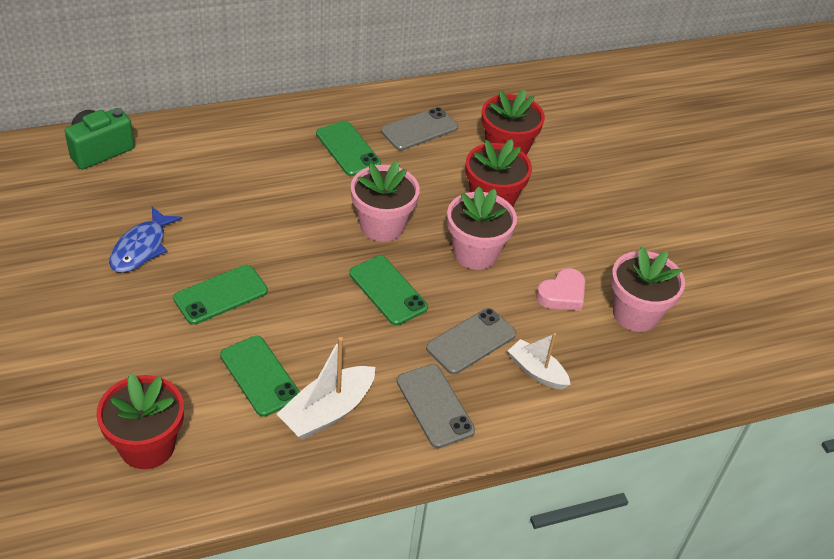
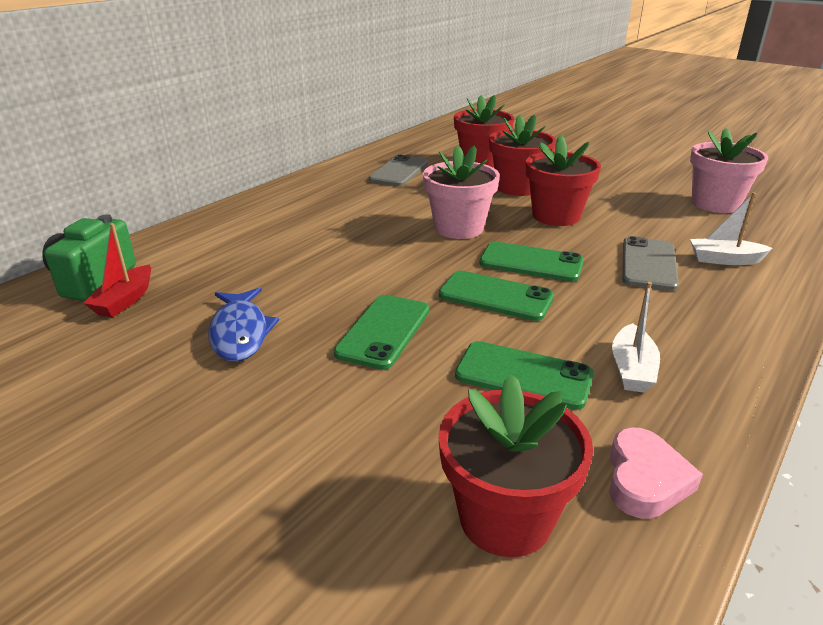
camera: 30 degrees left, 15 degrees down
(103, 181) = (125, 300): none -> red boat
(327, 411) = (632, 369): white boat -> white boat, size x0.66
(348, 149) = (357, 198): green phone -> green phone (496, 296)
(435, 406) = (703, 317): grey phone -> none
(475, 253) = (556, 216): pink flower pot -> red flower pot
(562, 294) = (654, 213): pink heart -> pink heart (645, 479)

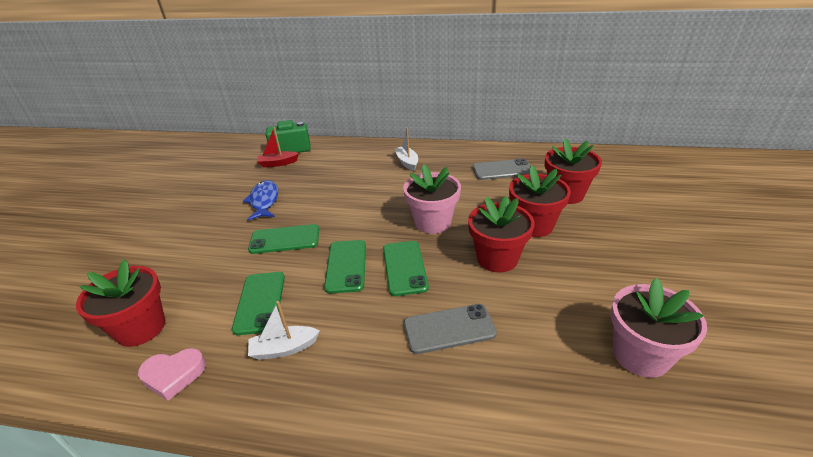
camera: 65 degrees right, 5 degrees up
(240, 333) = (264, 201): blue fish -> blue fish turned 120 degrees clockwise
(724, 260) = (498, 379): white boat -> white boat (407, 162)

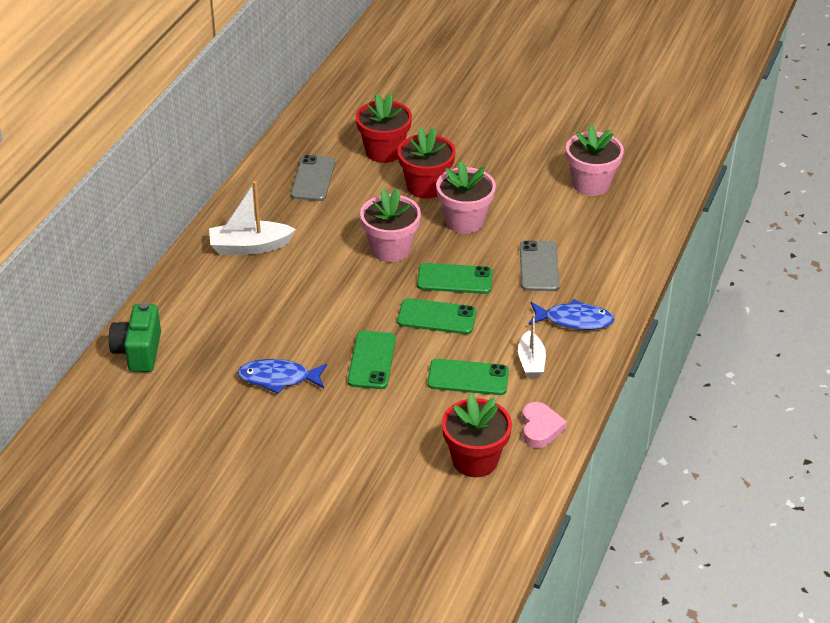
camera: 80 degrees left, 5 degrees up
(278, 163) = (179, 366): red boat -> none
(360, 379) = (574, 320): none -> blue fish
(407, 162) = (250, 246): white boat -> white boat, size x1.52
(497, 258) = (464, 221): red flower pot -> pink flower pot

